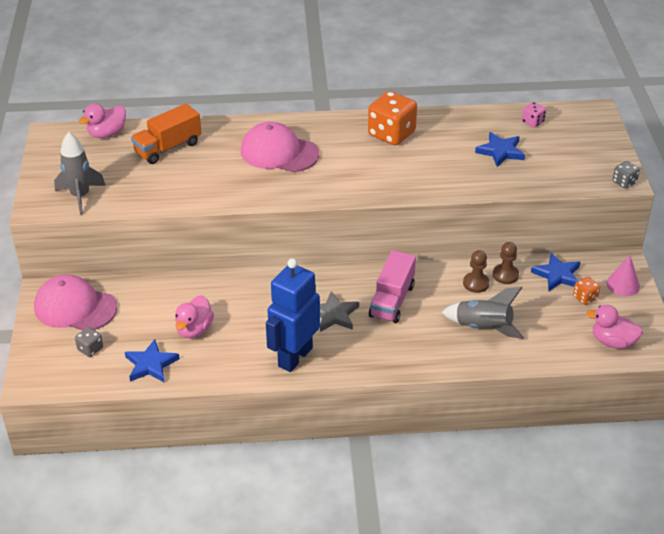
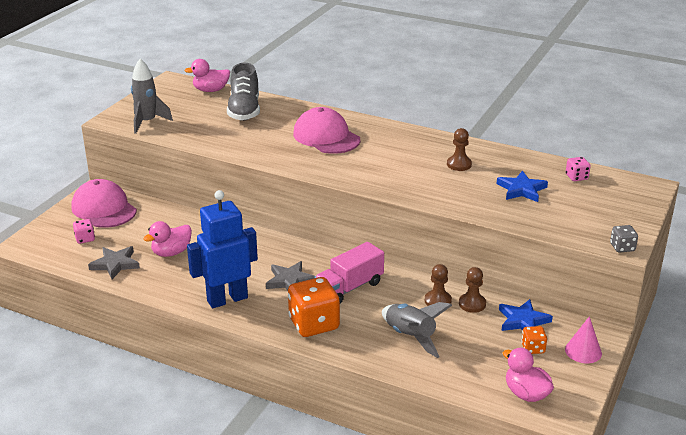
camera: 30 degrees right, 10 degrees down
(90, 349) = (85, 239): grey dice -> pink dice
(151, 364) = (115, 264): blue star -> grey star
(168, 148) = (244, 110): orange truck -> grey shoe
(391, 134) = (434, 150): orange dice -> orange dice (314, 324)
(426, 143) = (459, 164): none -> brown pawn

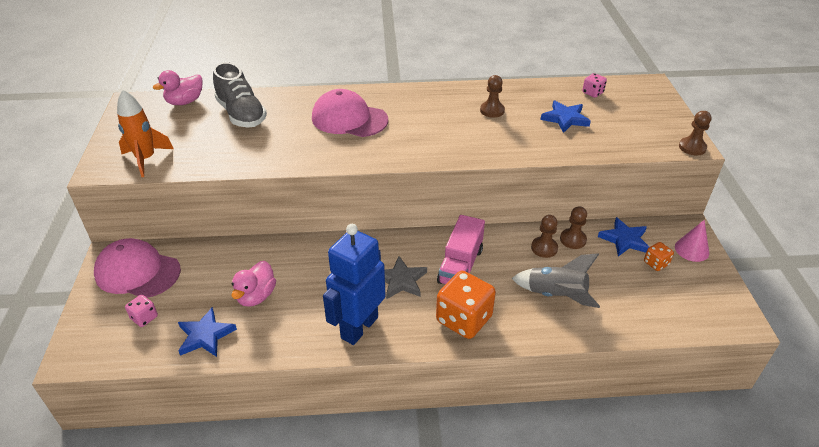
camera: 30 degrees left, 10 degrees up
(115, 264) = (205, 335): grey star -> blue star
(147, 122) = (146, 159): grey rocket -> orange rocket
(526, 394) = (692, 311): pink duck -> none
(622, 247) = (692, 147): grey dice -> brown pawn

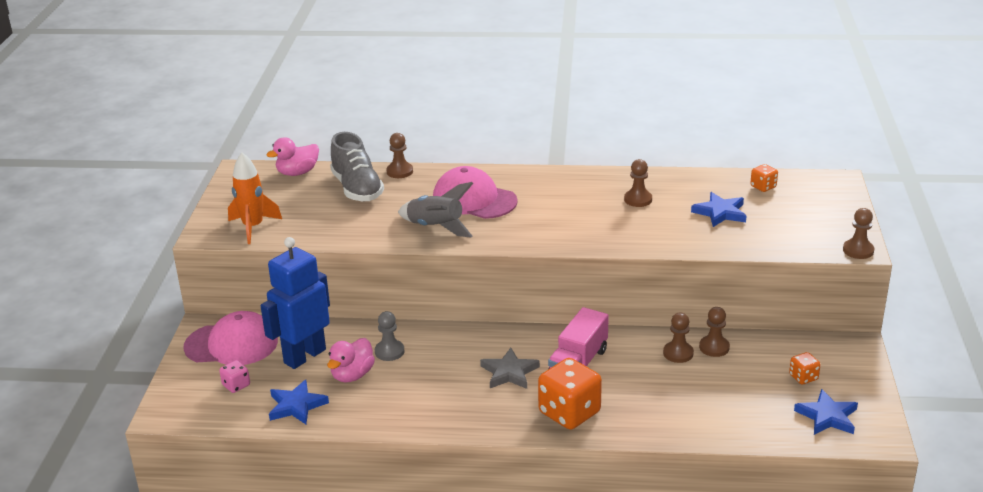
camera: 10 degrees right, 10 degrees down
(137, 272) = (231, 344): pink cap -> pink cap turned 150 degrees clockwise
(278, 96) = (399, 171): none -> brown pawn
(288, 267) = (389, 351): none -> grey pawn
(359, 327) = (456, 411): blue robot -> blue robot (304, 356)
(556, 295) = (677, 399): grey rocket -> grey rocket (436, 227)
(592, 93) = (763, 187): pink dice -> orange dice
(624, 239) = (775, 351): blue star -> blue star (827, 416)
(691, 249) = (851, 367): pink cone -> none

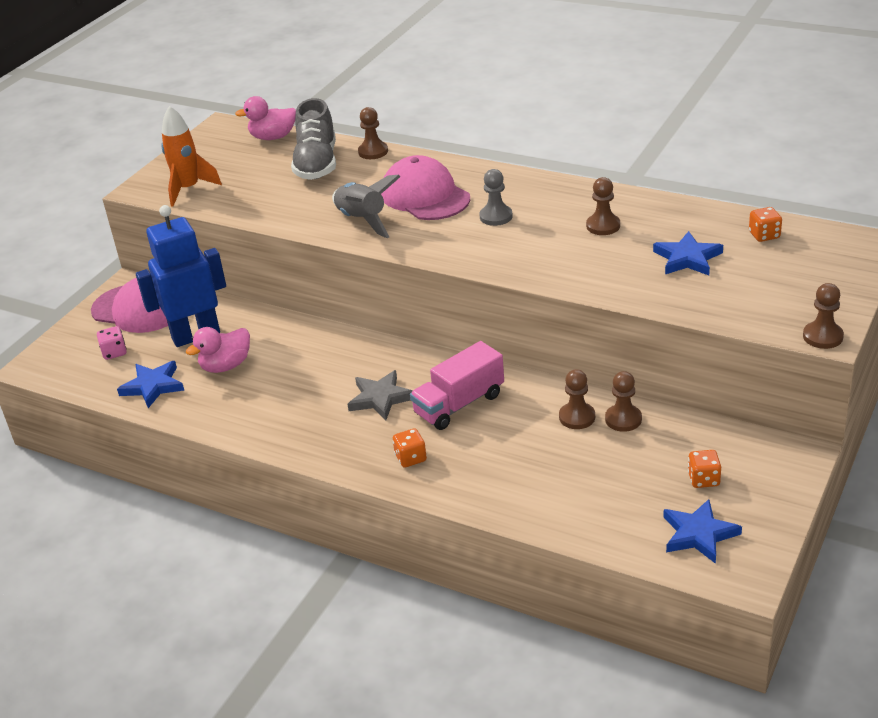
camera: 25 degrees right, 5 degrees up
(389, 351) = (278, 348): grey pawn -> grey pawn (496, 216)
(569, 413) = (410, 458): orange dice -> orange dice, size x0.48

